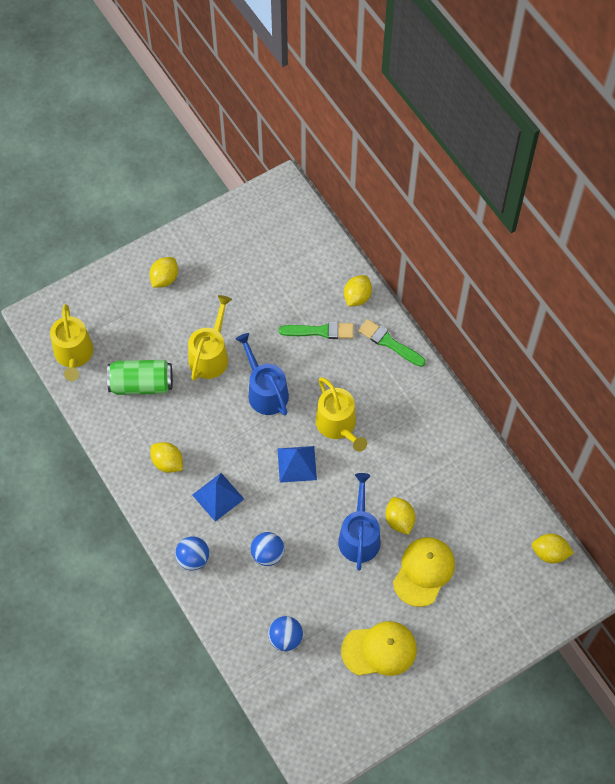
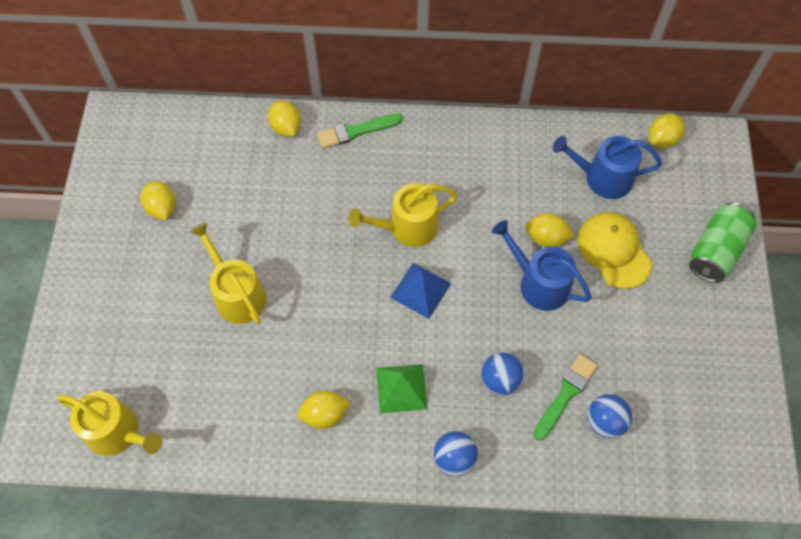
camera: 55 degrees left, 0 degrees up
(141, 384) = (213, 383): green can -> green can (715, 251)
(164, 279) = (112, 283): yellow lemon -> yellow lemon (162, 208)
(218, 497) = (401, 388): blue pyramid -> green pyramid
(265, 391) = (319, 269): blue watering can -> blue watering can (602, 178)
(320, 331) = (295, 180): green brush -> green brush (565, 394)
(338, 425) = (407, 227): yellow watering can -> yellow watering can turned 150 degrees clockwise
(379, 650) = (671, 341): yellow cap -> none

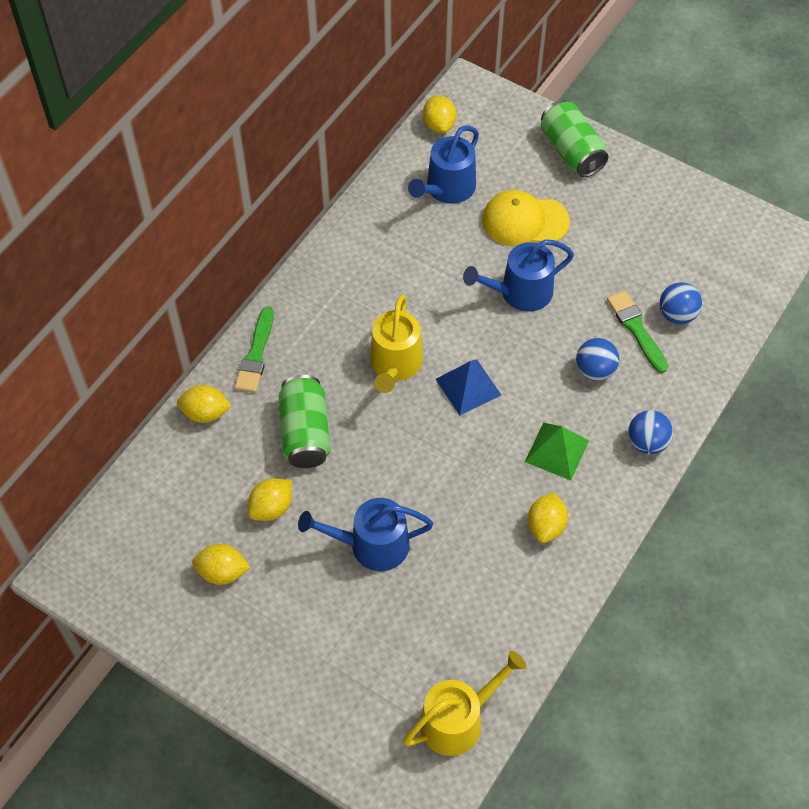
camera: 60 degrees left, 5 degrees down
(237, 294) = (371, 545): yellow watering can -> blue watering can
(308, 199) = (305, 433): none -> green can
(546, 238) = (479, 263): yellow lemon -> yellow lemon (271, 508)

